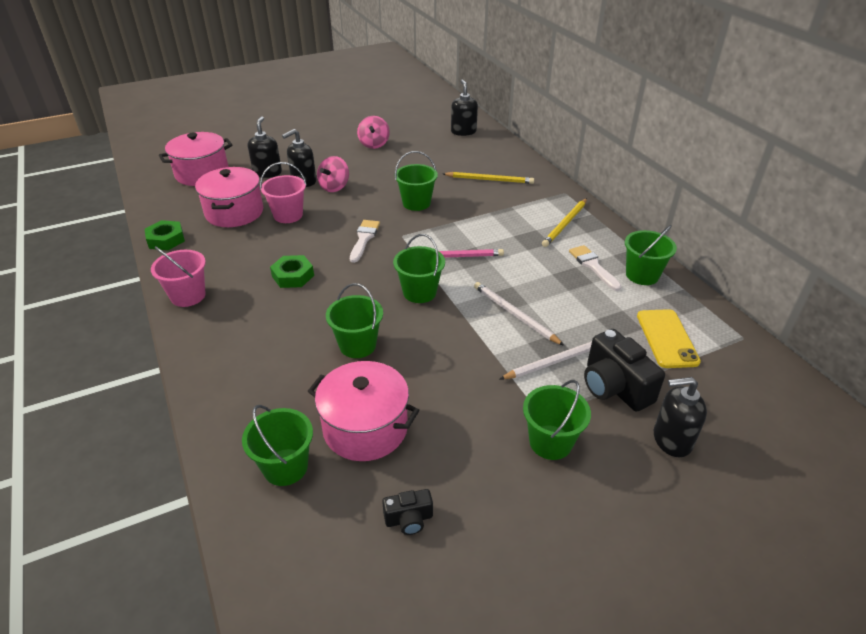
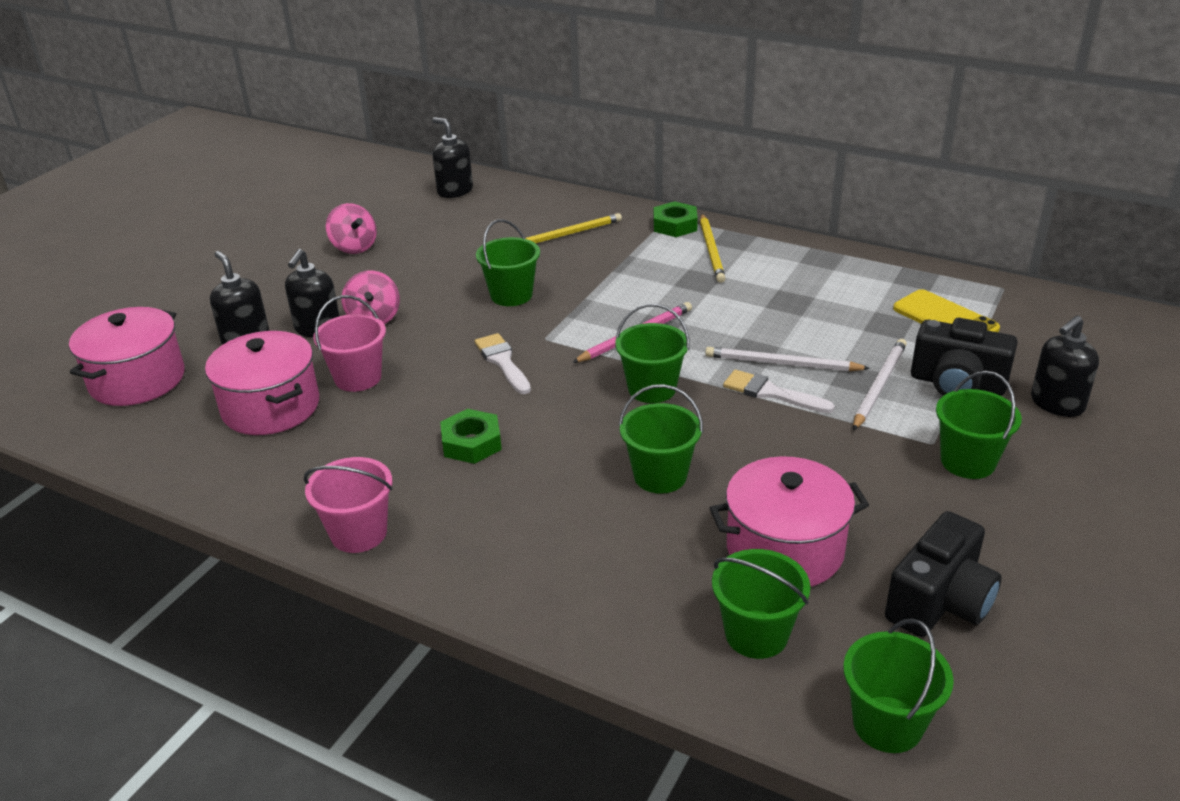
camera: 35 degrees left, 5 degrees down
(166, 239) = (214, 485): green nut -> green nut (675, 225)
(409, 519) = (939, 602): black camera -> black camera, size x1.89
(593, 266) = (794, 281): white brush -> white brush (771, 393)
(642, 275) = (850, 270): green bucket -> green bucket (887, 724)

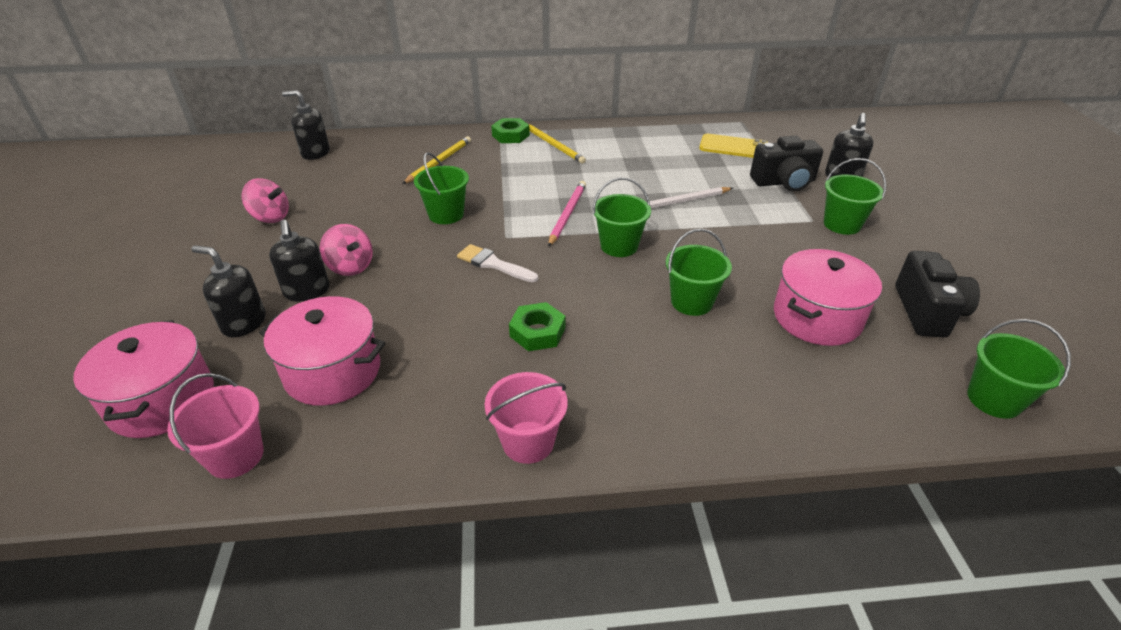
camera: 35 degrees left, 5 degrees up
(358, 378) = (388, 318): pink bucket -> pink bucket (235, 456)
(756, 634) = (867, 380): green bucket -> none
(771, 393) = (694, 222): white brush -> none
(879, 386) = (746, 197): white pencil -> none

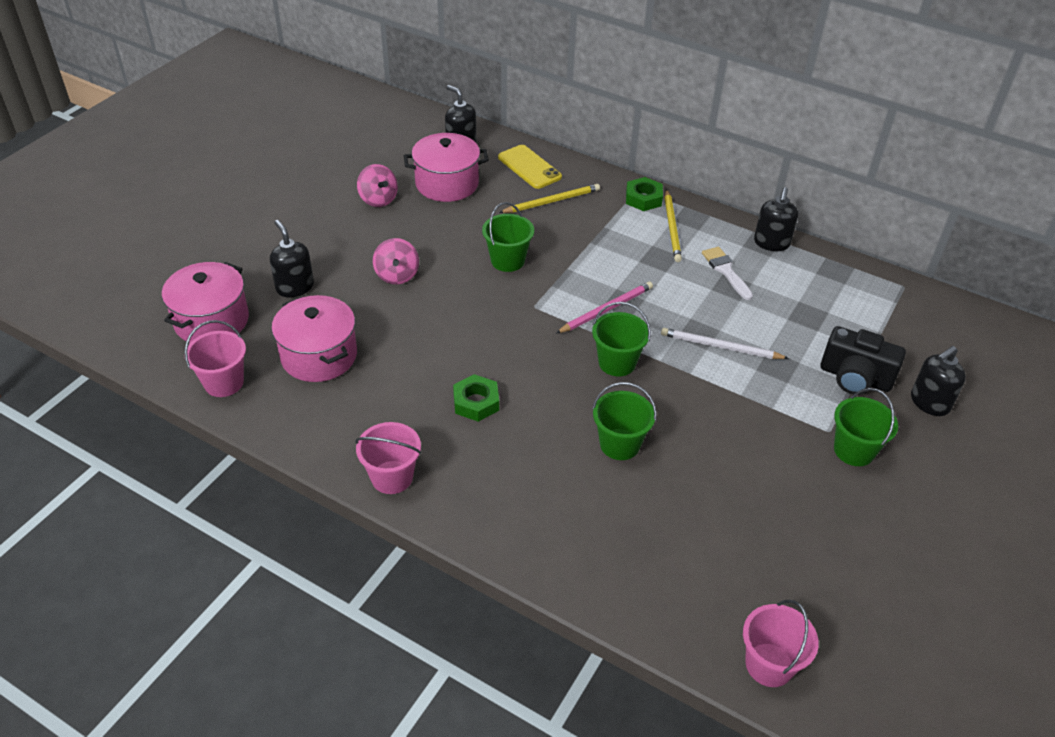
camera: 35 degrees right, 5 degrees up
(307, 291) = (352, 281): black soap dispenser -> black soap dispenser (771, 243)
(493, 264) = (500, 327): white brush -> white brush (726, 271)
(734, 147) = (853, 313): yellow phone -> yellow phone (529, 167)
(817, 317) = (709, 516): pink pot -> pink pot (447, 184)
(927, 312) = (818, 570): black camera -> none
(994, 399) = (769, 664): green bucket -> pink bucket

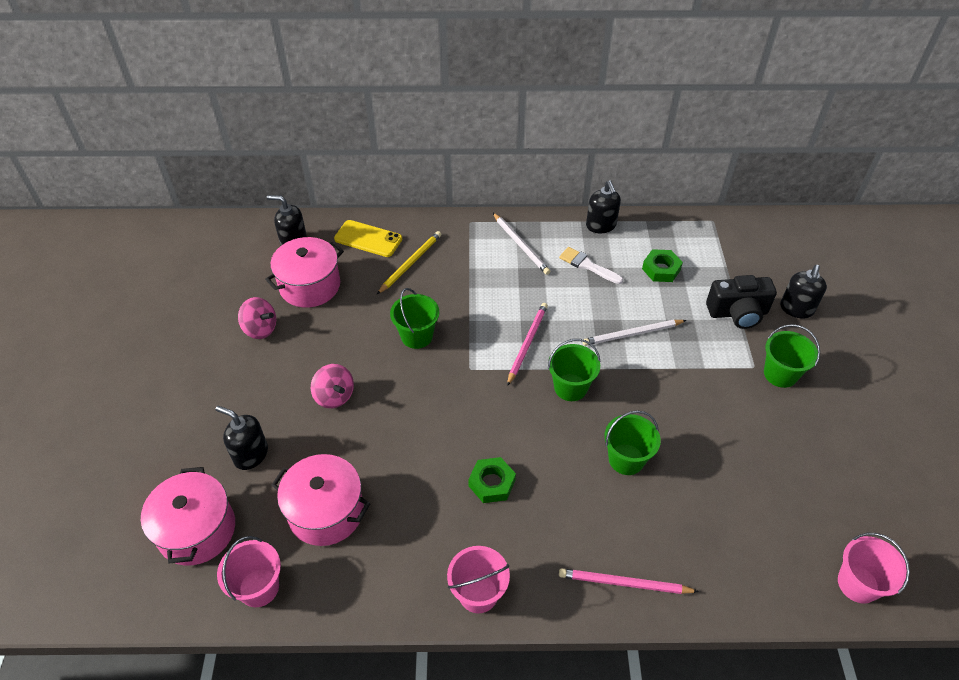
camera: 30 degrees left, 5 degrees up
(528, 538) = (624, 583): none -> pink pencil
(643, 198) = (480, 228): green nut -> green nut (661, 269)
(672, 228) = (521, 245): yellow pencil -> white pencil

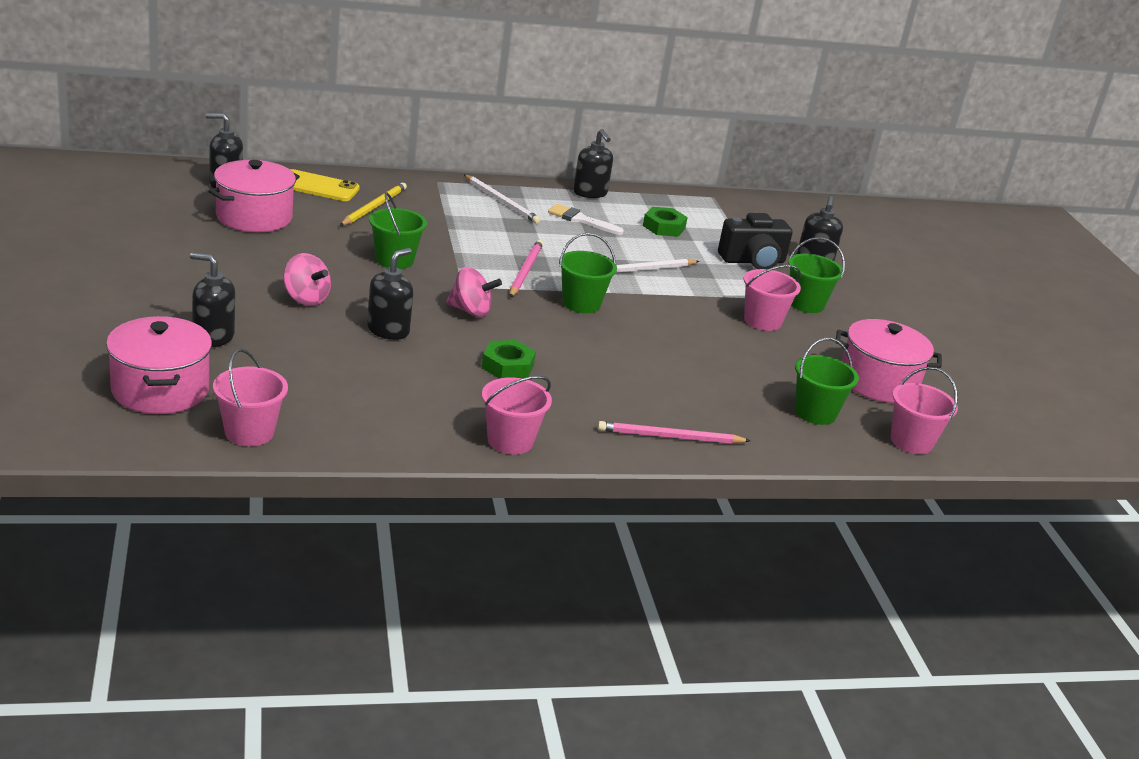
camera: 15 degrees left, 20 degrees down
(260, 329) = (200, 246): pink spinning top -> pink spinning top (470, 311)
(326, 512) = (317, 381): pink pot -> pink pot (878, 382)
(396, 436) = (388, 330): none -> black soap dispenser
(626, 459) = (654, 354): green bucket -> green bucket (815, 413)
(735, 403) = (762, 321): none -> pink bucket

